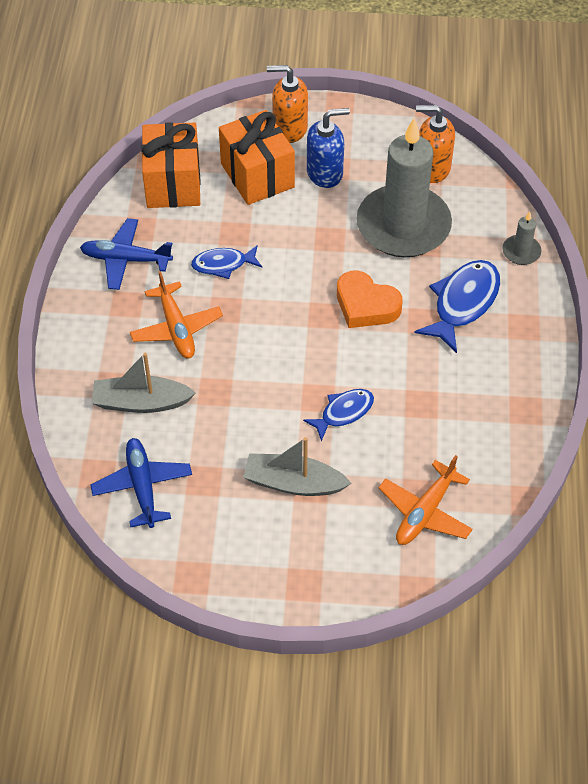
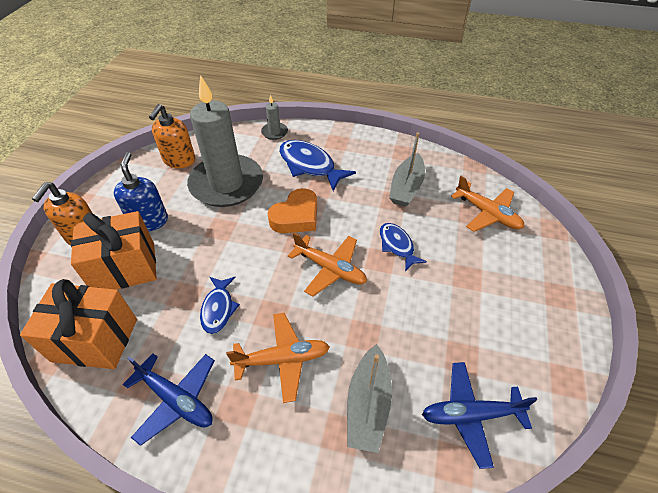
camera: 80 degrees left, 5 degrees down
(126, 259) = (176, 399): blue plane -> blue plane turned 75 degrees counterclockwise
(293, 483) = (464, 288): grey boat -> grey boat (406, 187)
(294, 350) = (330, 269): none -> orange plane

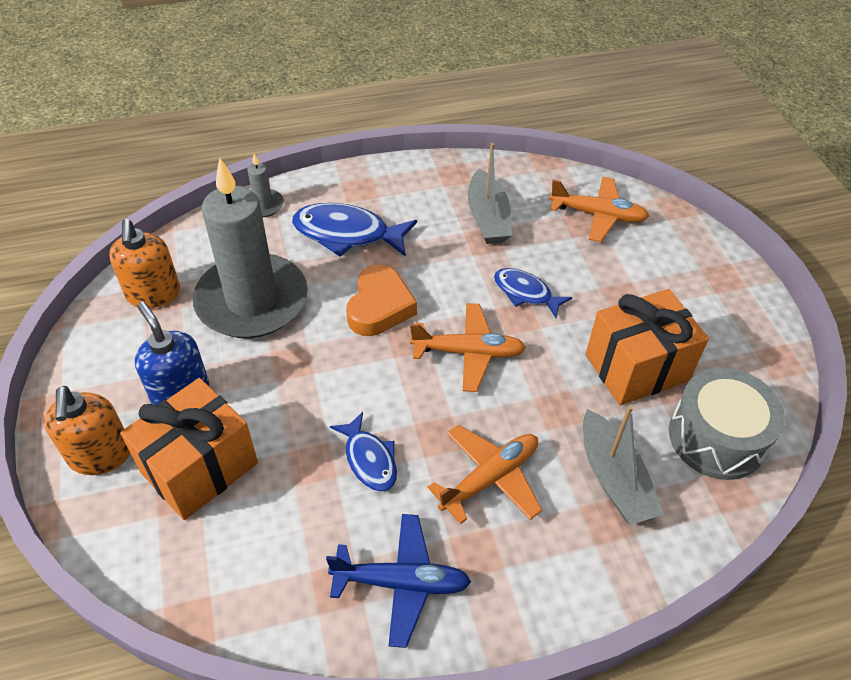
camera: 30 degrees left, 0 degrees up
(95, 340) = (237, 572): orange gift -> orange gift (636, 368)
(470, 415) = (716, 437): blue plane -> grey drum

